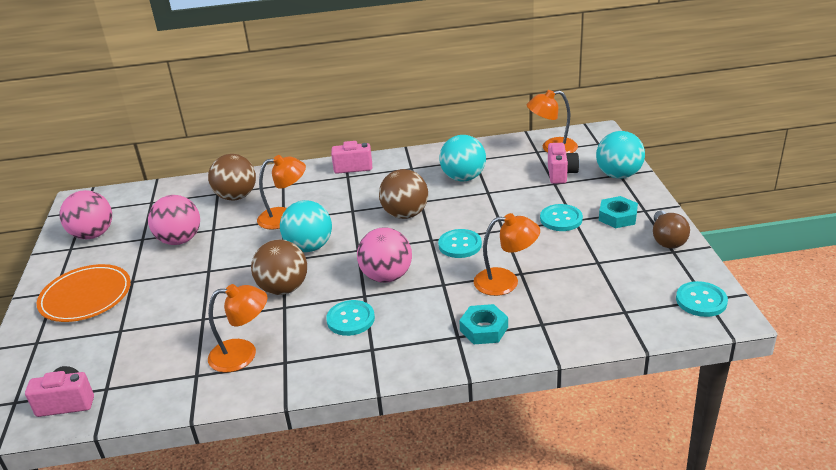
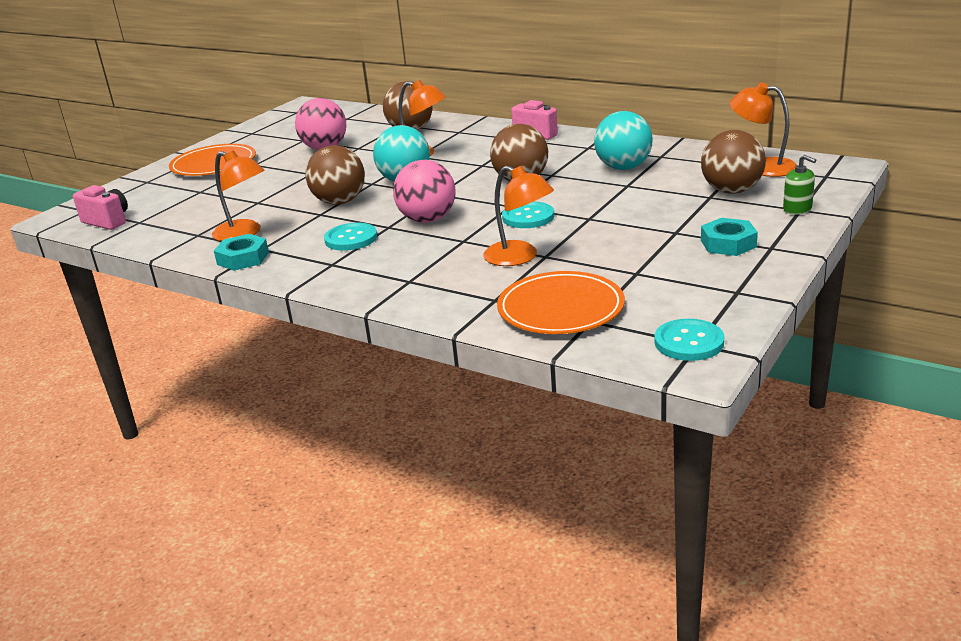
camera: 40 degrees right, 5 degrees down
(93, 235) = (278, 128): pink ball -> none
(484, 329) = (439, 284): turquoise nut -> turquoise nut (243, 258)
(561, 174) = (731, 191): pink camera -> brown ball
(561, 219) = (662, 227): turquoise button -> none
(594, 311) = (560, 308): none -> orange plate
(618, 175) = (797, 209): turquoise ball -> green soap dispenser
(667, 240) = (748, 280): brown light bulb -> none

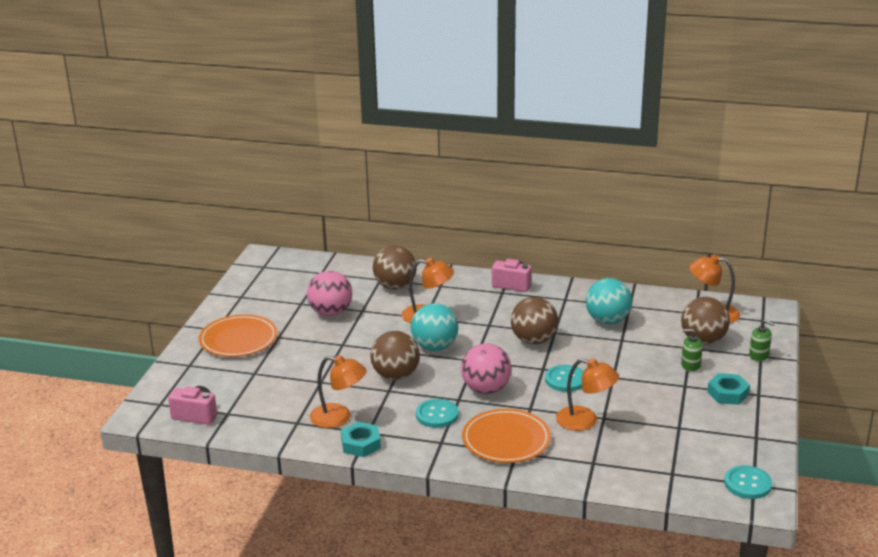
camera: 20 degrees left, 0 degrees up
(560, 308) = (645, 465): orange plate -> orange plate (506, 440)
(697, 213) = (690, 365): none -> green soap dispenser

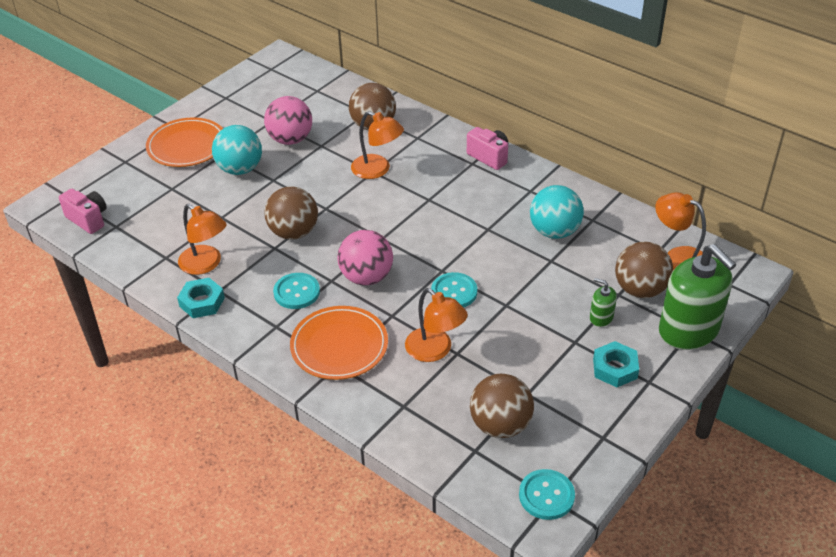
camera: 25 degrees right, 15 degrees up
(435, 347) = (356, 210): turquoise ball -> turquoise ball (240, 169)
(533, 340) = (459, 232): brown ball -> brown ball (500, 425)
(759, 356) = (688, 330): green soap dispenser -> green soap dispenser, size x2.32

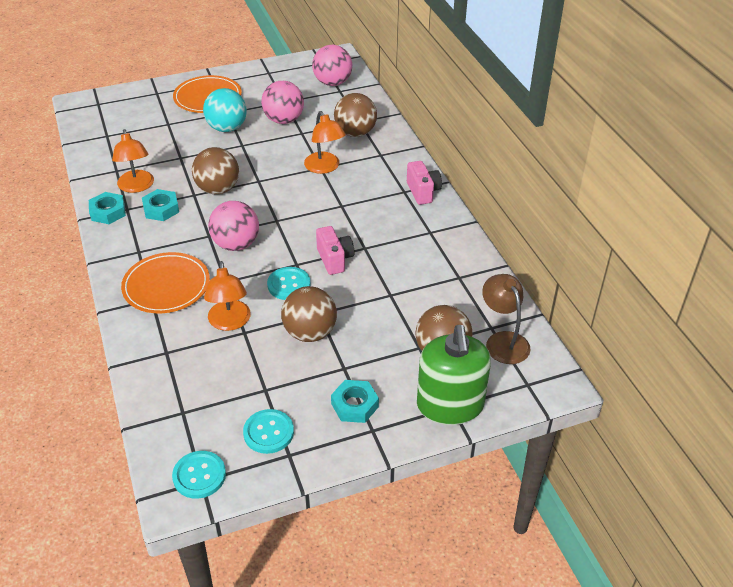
camera: 30 degrees right, 0 degrees up
(88, 219) = (94, 124): pink camera -> pink camera (335, 259)
(256, 275) = (161, 209): none -> turquoise nut
(296, 292) = (176, 233): turquoise button -> turquoise button (268, 432)
(302, 85) = (332, 83): none -> pink ball
(500, 425) = (220, 403): brown ball -> brown ball (310, 333)
(554, 231) = (416, 273): turquoise ball -> none
(601, 317) = (385, 359): green soap dispenser -> none
(678, 257) = (503, 341): orange lamp -> brown lamp

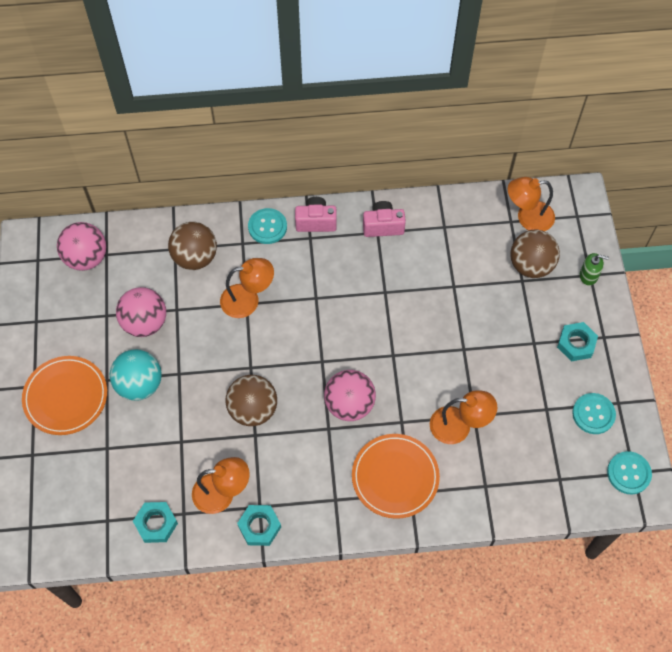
camera: 75 degrees left, 20 degrees up
(161, 209) = (270, 470): turquoise nut -> turquoise nut (156, 523)
(289, 285) = (420, 367): turquoise button -> turquoise button (267, 227)
(310, 333) = (487, 361): brown ball -> none
(335, 259) = (395, 321): pink camera -> pink camera (383, 226)
(450, 405) = (588, 275): green soap dispenser -> green soap dispenser, size x0.43
(503, 341) = (527, 217): brown lamp -> orange lamp

